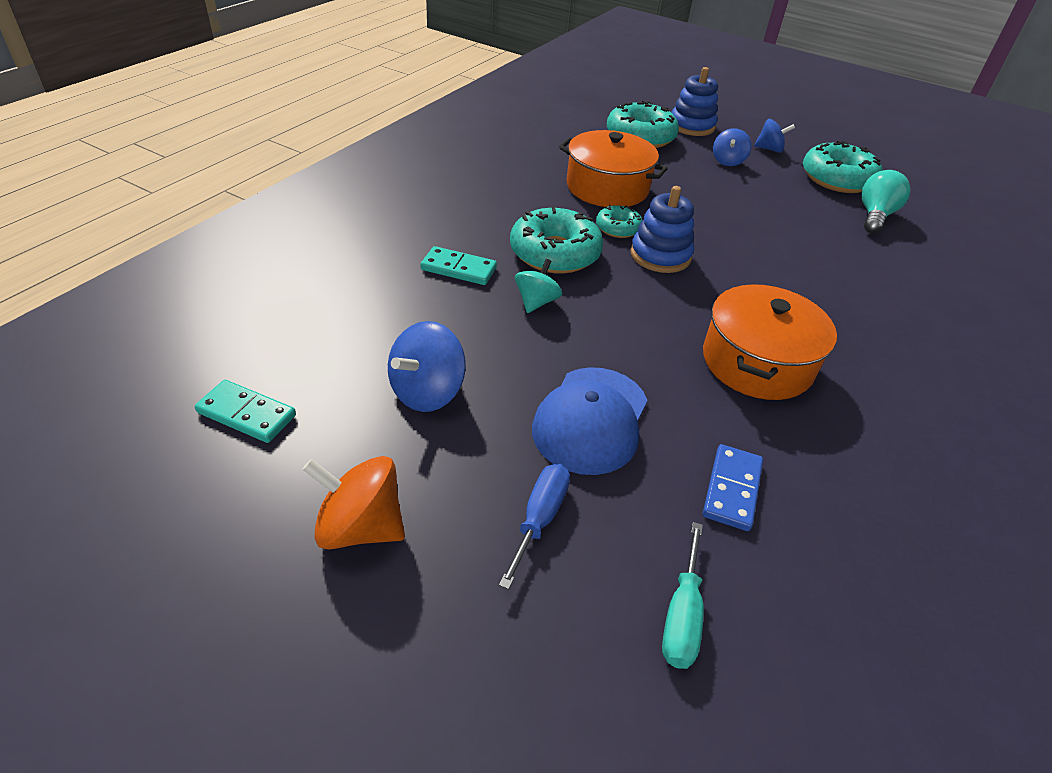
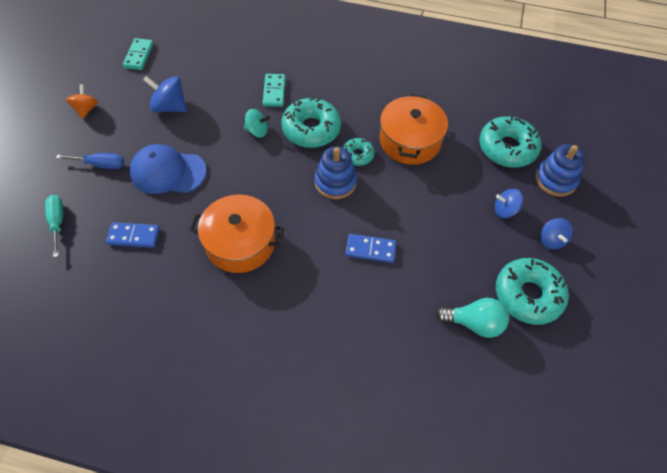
camera: 75 degrees right, 15 degrees up
(360, 527) = (86, 109): orange spinning top -> orange spinning top, size x0.66
(681, 616) = (57, 222): turquoise screwdriver -> turquoise screwdriver turned 75 degrees clockwise
(775, 255) = (370, 249): none -> blue domino

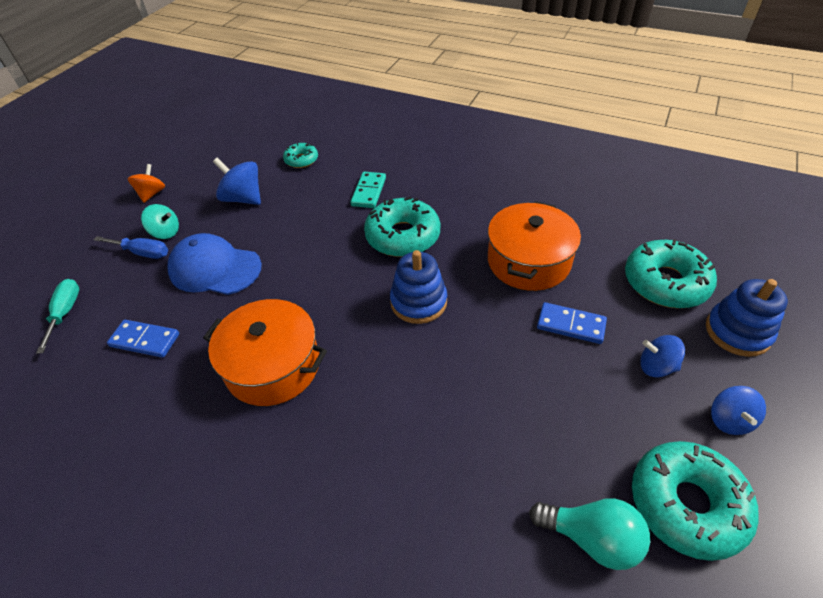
camera: 15 degrees right, 10 degrees down
(139, 55) = (230, 146): turquoise domino -> none
(257, 131) = (336, 232): turquoise spinning top -> turquoise spinning top (165, 232)
(357, 155) = (455, 272): turquoise donut -> turquoise donut (301, 160)
(370, 249) = (448, 397): blue domino -> blue domino (571, 325)

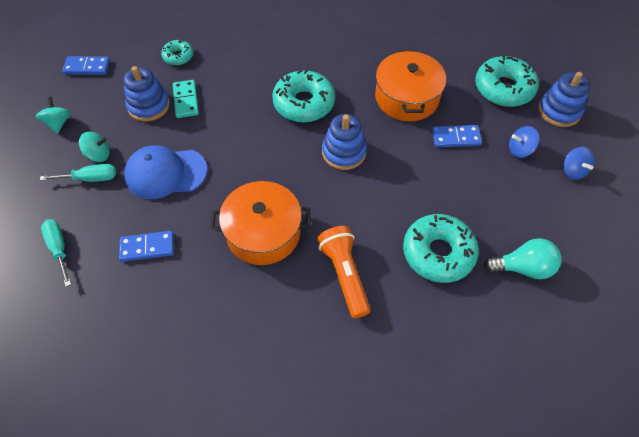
camera: 25 degrees left, 10 degrees up
(142, 253) = (90, 178): blue screwdriver -> turquoise screwdriver
(152, 194) = (58, 123): orange spinning top -> turquoise spinning top
(212, 151) = (87, 67): none -> blue domino
(243, 198) = (148, 105): blue spinning top -> blue stacking toy
(336, 452) = (344, 275): none -> orange flashlight
(368, 192) = (254, 72): turquoise domino -> turquoise domino (186, 100)
(686, 504) = (566, 229): turquoise donut -> turquoise donut (438, 253)

